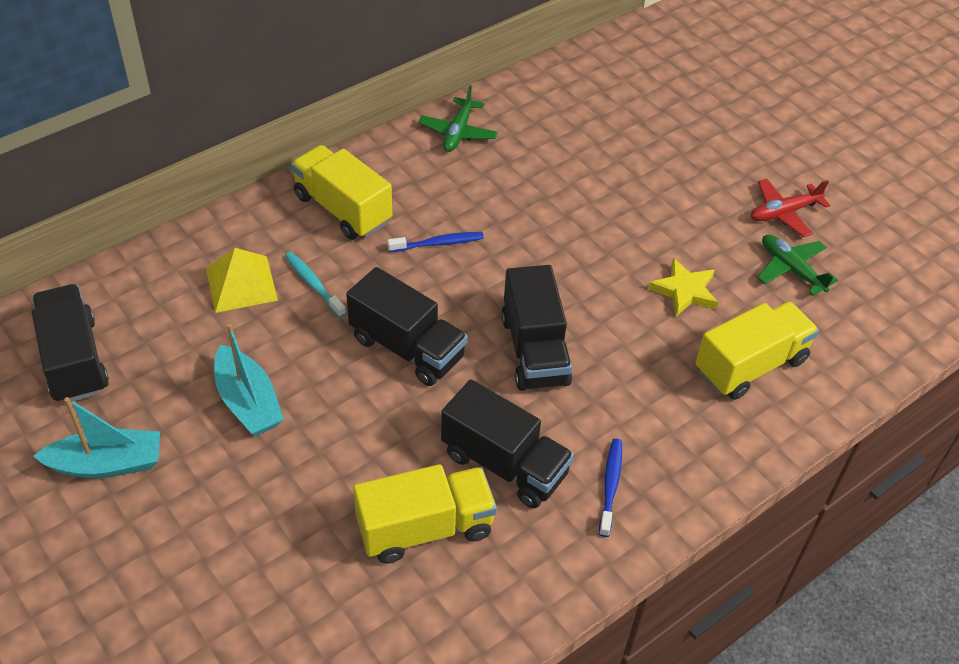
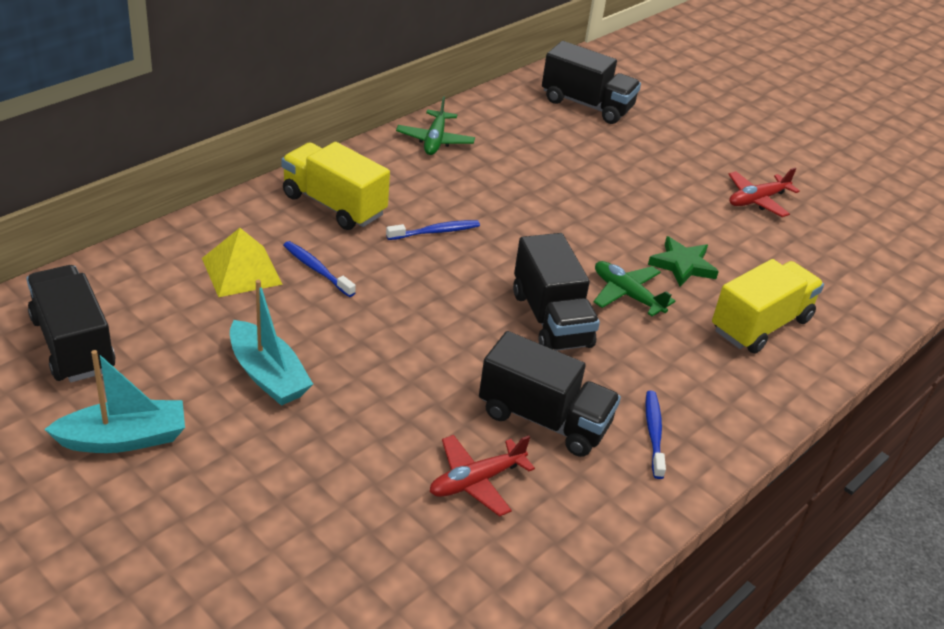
camera: 10 degrees left, 10 degrees down
(314, 284) = (317, 270): turquoise toothbrush -> blue toothbrush
(407, 348) = (423, 321): black truck -> black truck (587, 105)
(425, 528) = (476, 481): yellow truck -> red plane
(684, 291) = (682, 265): yellow star -> green star
(791, 269) = (776, 245): green plane -> green plane (627, 295)

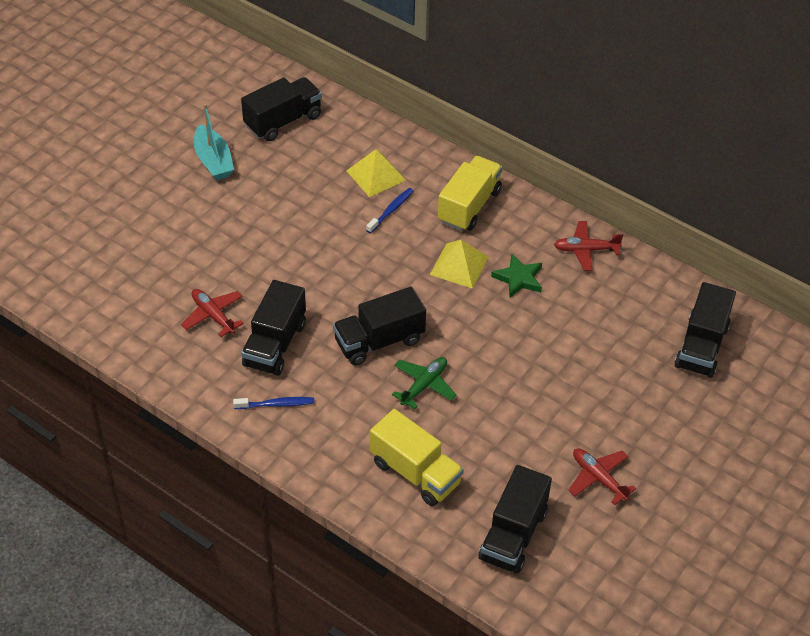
camera: 85 degrees right, 10 degrees up
(268, 375) = (280, 207): turquoise boat -> none
(435, 140) = (585, 250): green plane -> red plane
(435, 232) = (459, 265): blue toothbrush -> yellow pyramid
(682, 265) = (476, 421): green star -> green star (518, 278)
(837, 269) = (513, 535): none -> black truck

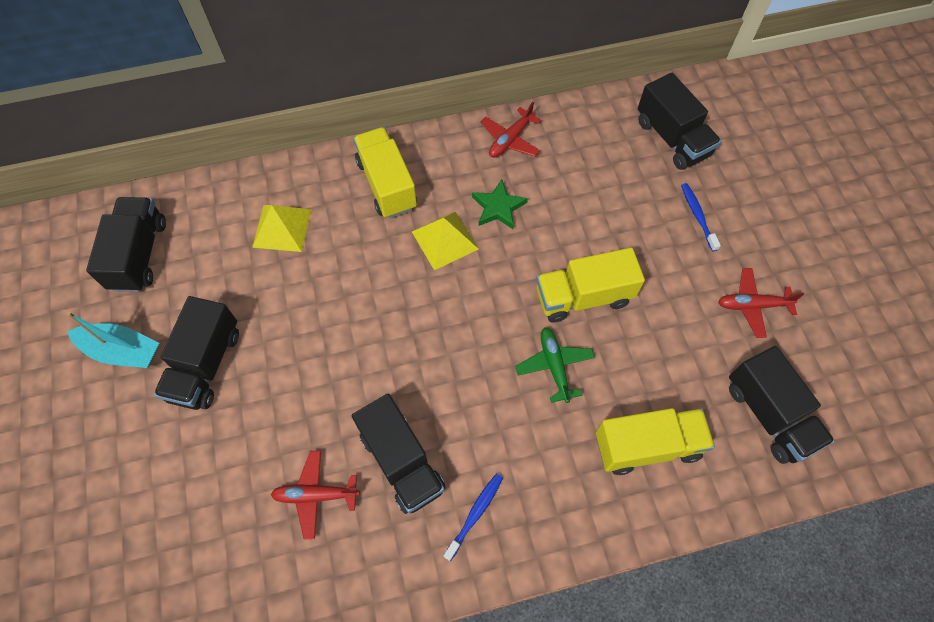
camera: 50 degrees left, 15 degrees up
(379, 341) = (474, 366): black truck -> black truck (205, 365)
(390, 211) = (334, 246): blue toothbrush -> blue toothbrush (698, 216)
(496, 370) = (583, 296): none -> yellow truck

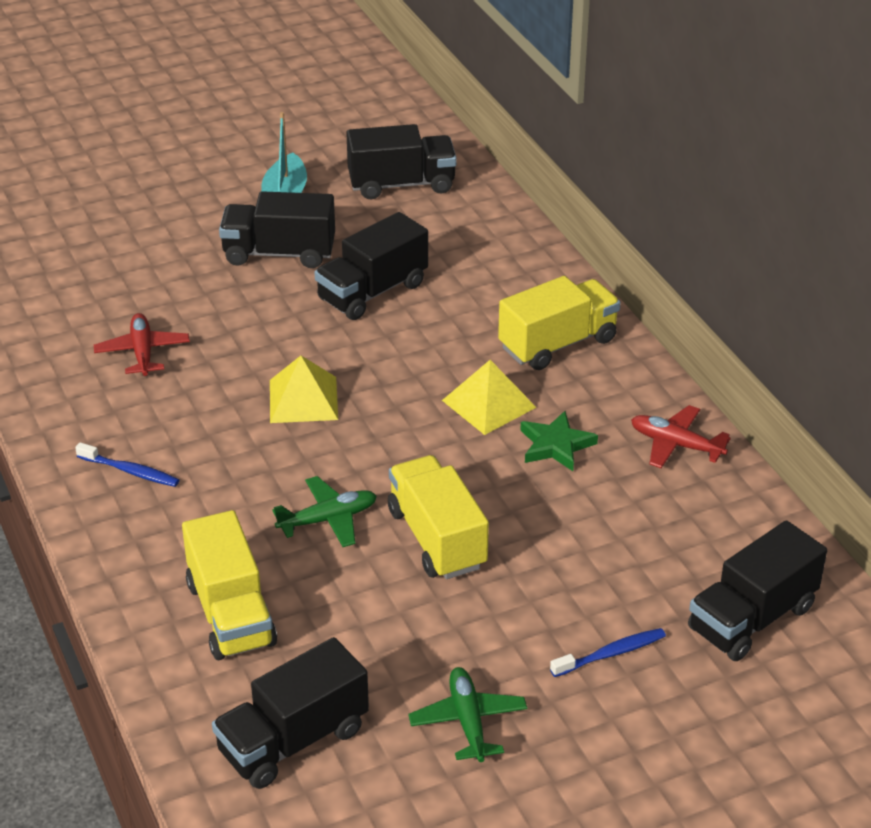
camera: 80 degrees right, 25 degrees down
(282, 228) = (466, 273): yellow pyramid -> yellow pyramid (303, 399)
(401, 462) = (186, 407): black truck -> black truck (372, 292)
(752, 305) = (468, 721): red plane -> green plane

